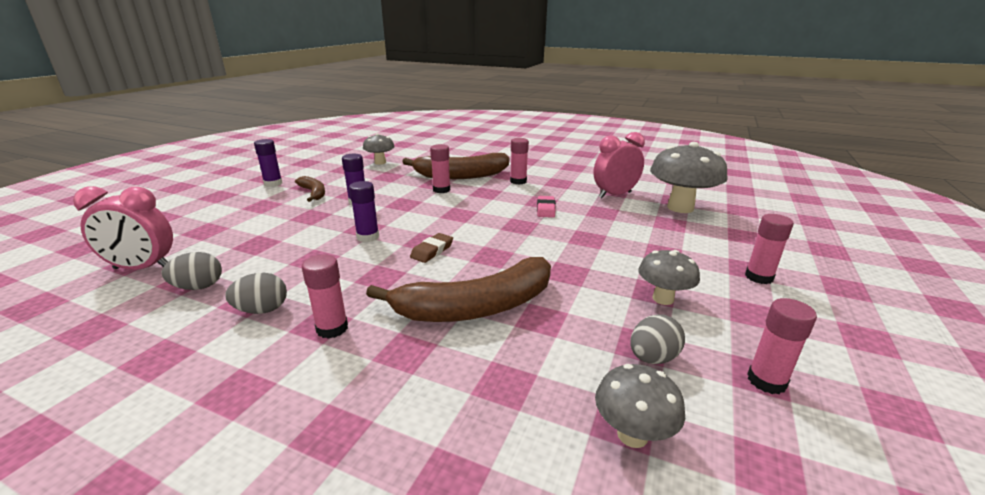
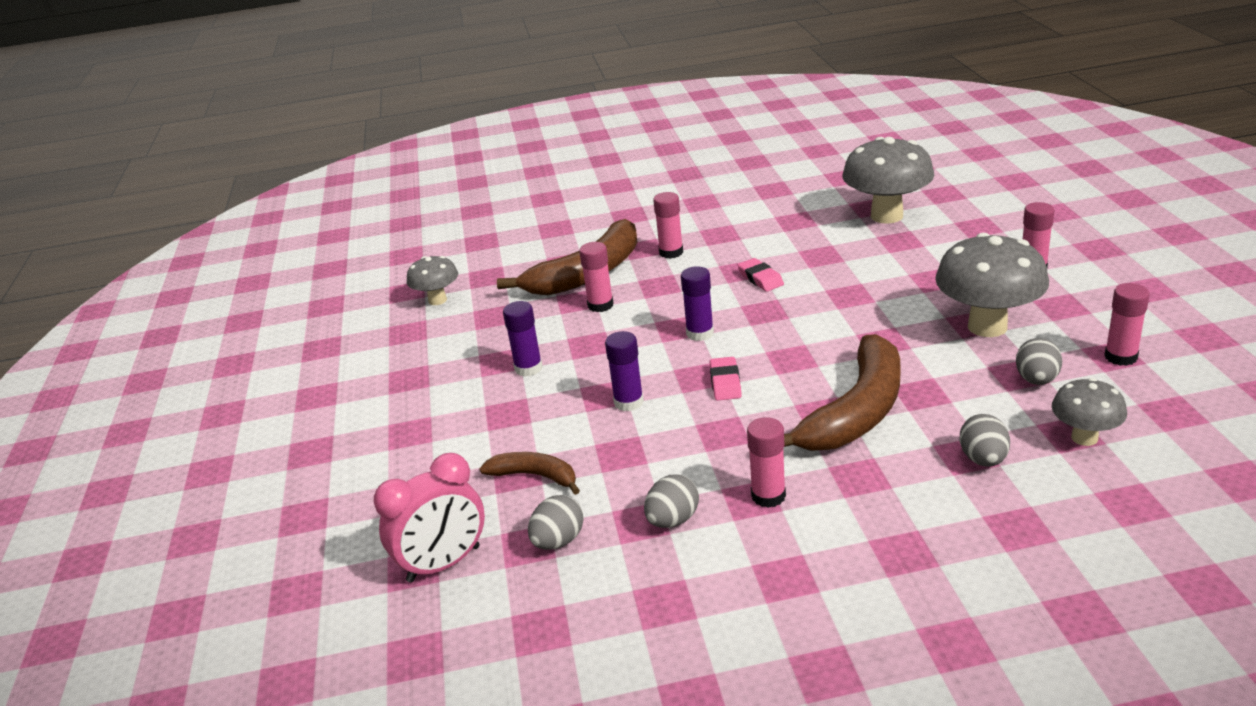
camera: 30 degrees left, 5 degrees up
(273, 183) = (351, 399): purple glue stick -> purple glue stick (700, 333)
(314, 193) = (442, 384): brown banana -> brown banana (535, 476)
(432, 251) = (725, 382): brown eraser -> pink eraser
(512, 396) = (983, 459): none -> grey egg
(615, 195) = (803, 226): pink clock -> none
(663, 299) = (987, 326): grey mushroom -> grey mushroom, size x1.78

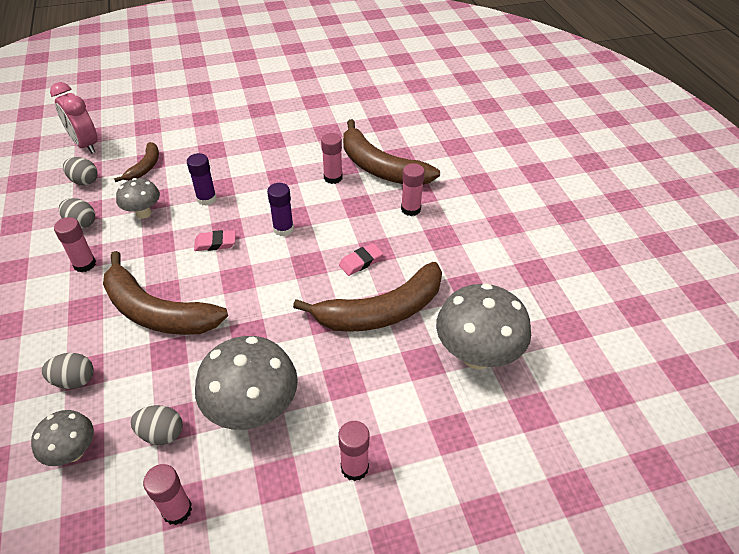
camera: 80 degrees right, 15 degrees up
(437, 300) = (352, 106): grey mushroom -> grey mushroom (143, 213)
(528, 368) = (259, 153): purple glue stick -> none
(837, 264) = (381, 312): none -> brown banana

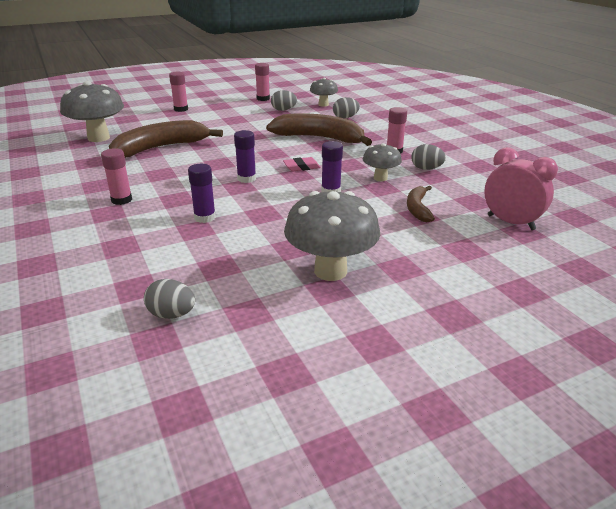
camera: 170 degrees right, 15 degrees down
(84, 181) = (464, 193): grey egg -> grey egg (172, 314)
(253, 410) = (238, 117): grey mushroom -> grey mushroom (330, 271)
(333, 178) = (205, 217): pink glue stick -> purple glue stick
(361, 262) = (175, 167): pink eraser -> none
(380, 168) = (148, 231): brown banana -> none

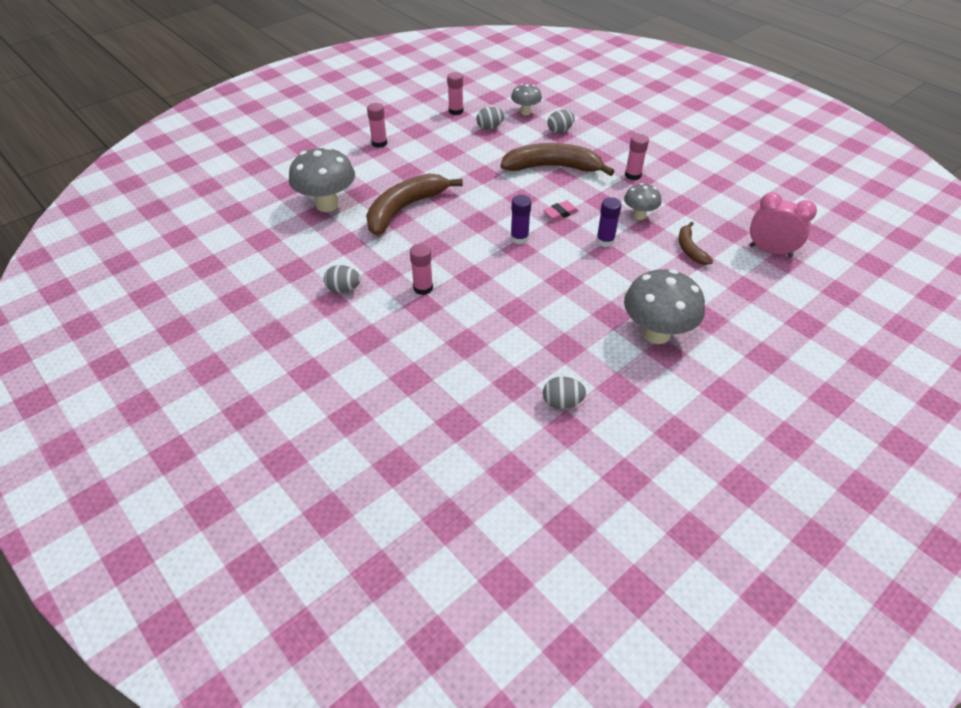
camera: 15 degrees left, 15 degrees up
(205, 217) = (515, 295): purple glue stick -> none
(426, 169) = (673, 195): grey egg -> grey egg (343, 289)

